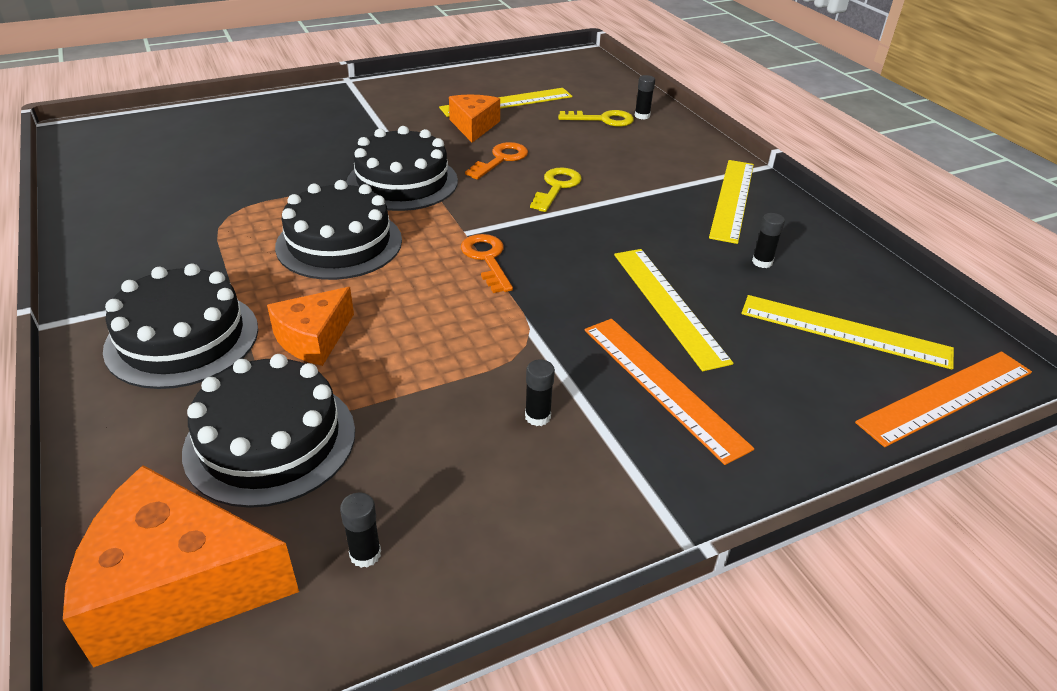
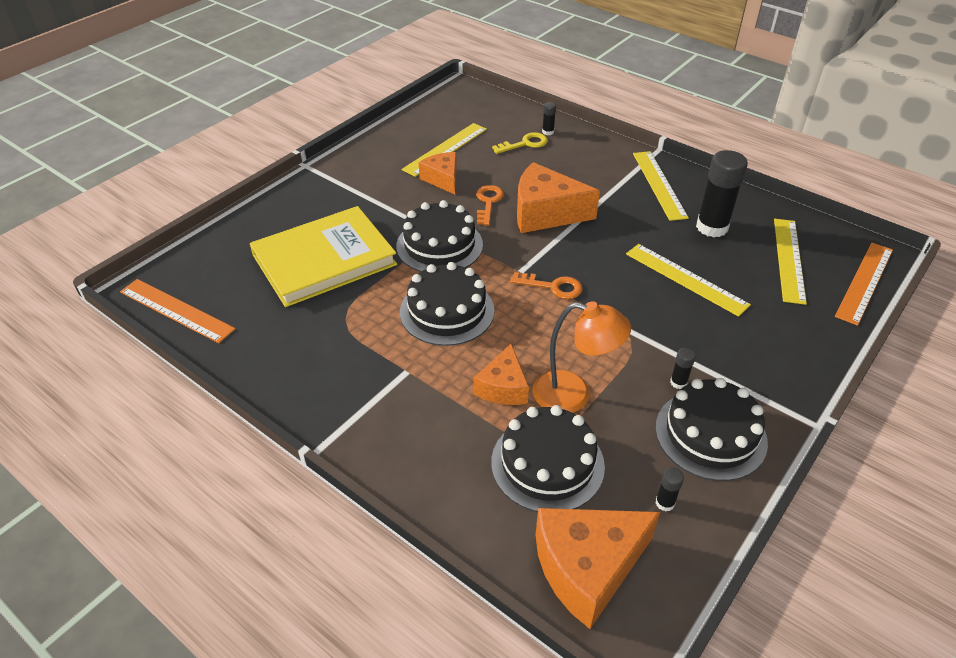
camera: 25 degrees left, 5 degrees up
(182, 338) = (419, 422): black cake -> black cake (710, 434)
(270, 160) = (324, 260): none -> yellow book
(387, 378) = (573, 395): none -> orange lamp
(487, 259) = (553, 287): orange key -> orange key turned 150 degrees clockwise
(557, 187) = (545, 213): yellow key -> orange cheese
(662, 385) = (725, 334): orange ruler -> orange ruler (176, 310)
(762, 262) = (712, 227): black glue stick -> black glue stick, size x2.29
(844, 331) = (789, 259): yellow ruler -> yellow ruler turned 75 degrees counterclockwise

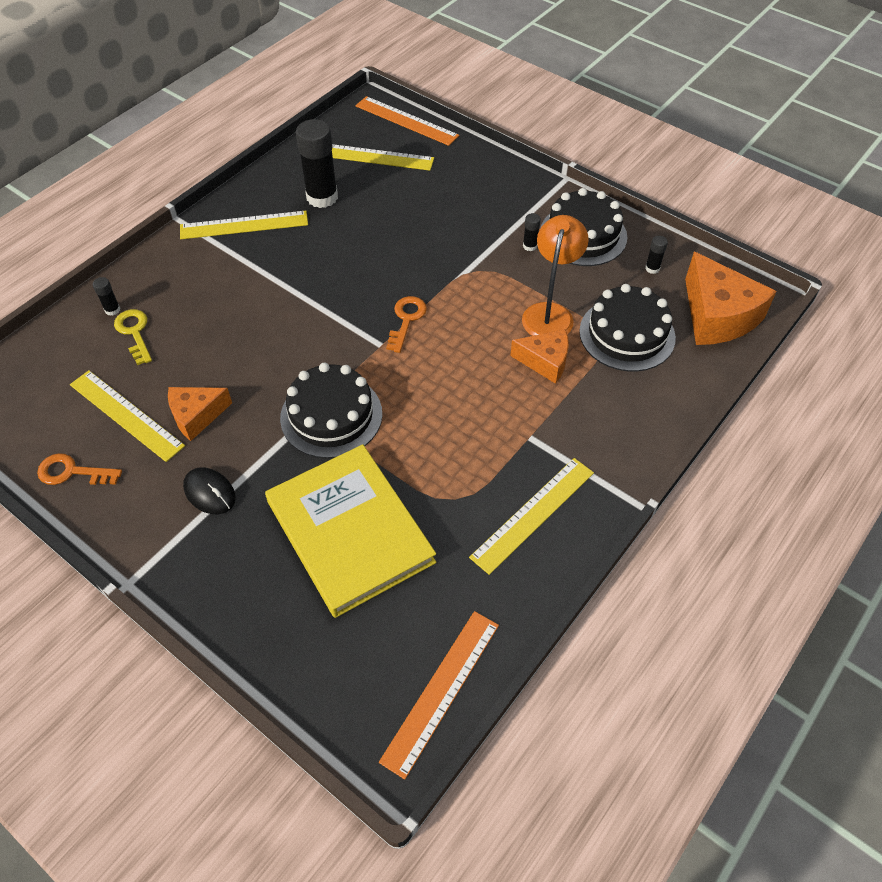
camera: 90 degrees left, 10 degrees up
(371, 191) = (209, 492): none -> black mouse
(447, 311) = (442, 406): black cake -> none
(488, 202) = (254, 370): orange key -> orange key (72, 472)
(545, 213) = (282, 320): orange cheese -> none
(686, 279) = (398, 225): yellow ruler -> yellow ruler (533, 514)

